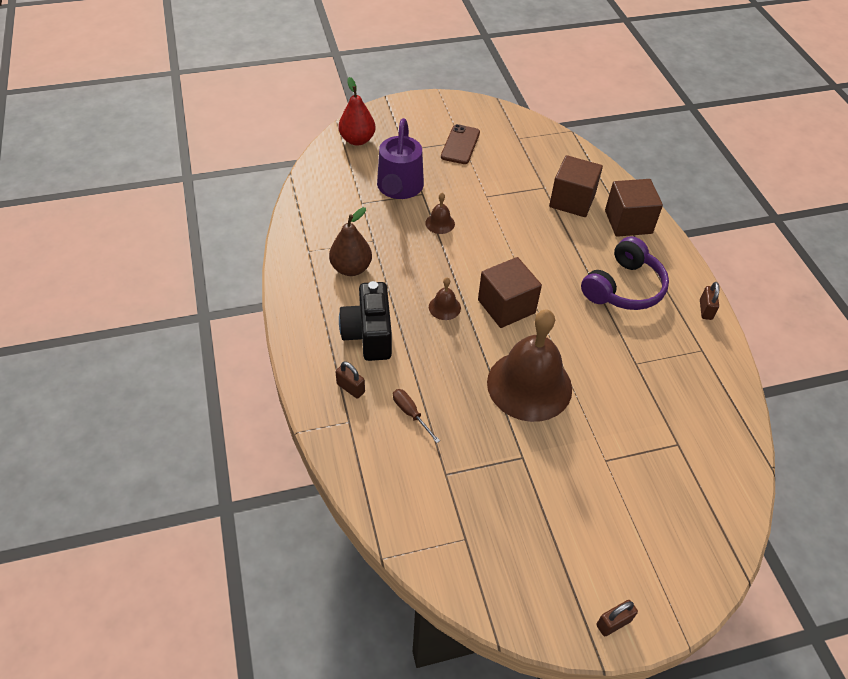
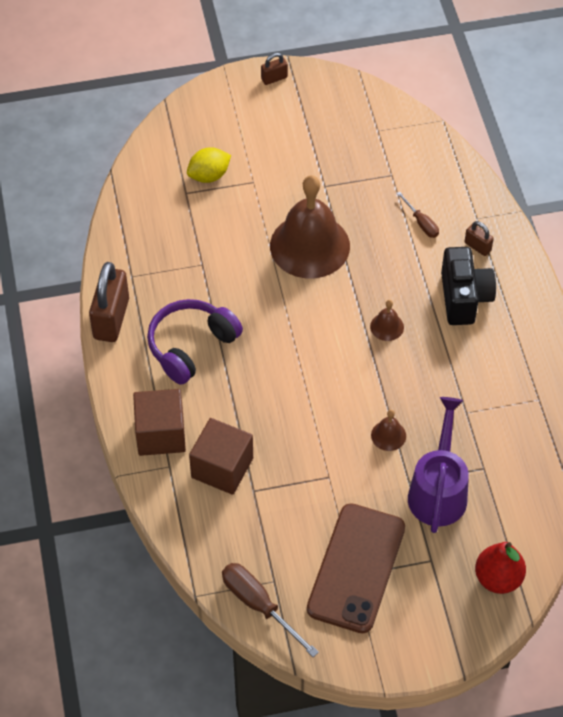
camera: 175 degrees left, 5 degrees up
(351, 268) = (488, 375): brown pear -> none
(460, 145) = (356, 568): brown phone -> brown phone, size x1.73
(506, 306) = (322, 326): brown cube -> none
(526, 126) = (259, 605): none -> brown screwdriver
(658, 466) = (209, 176): none -> yellow lemon
(705, 310) = (111, 318): brown padlock -> brown padlock, size x2.08

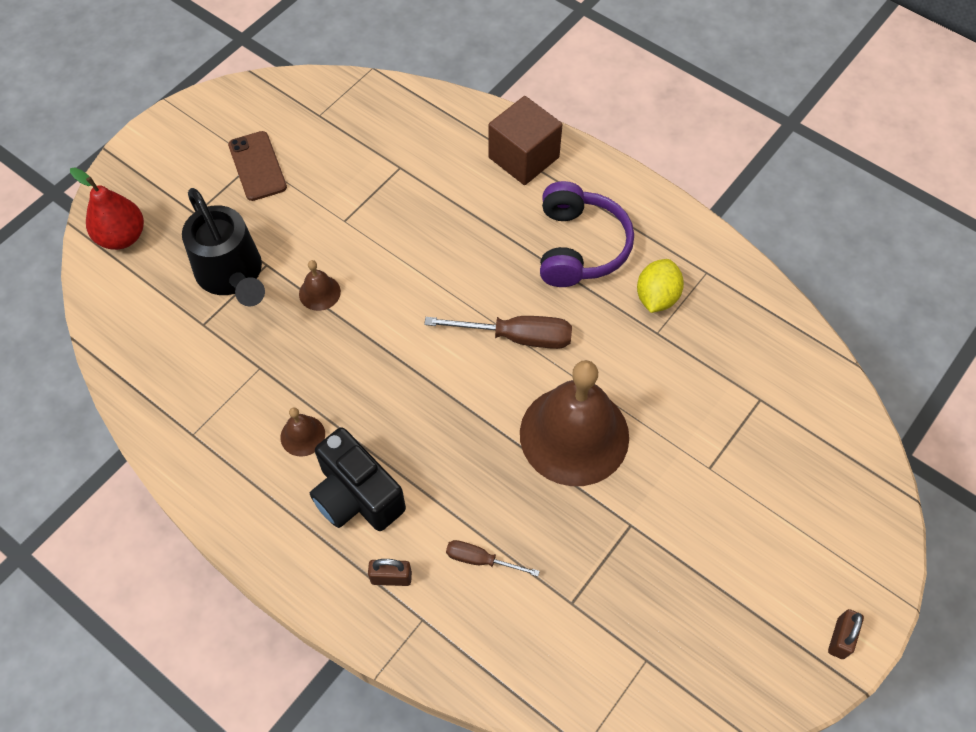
camera: 140 degrees right, 5 degrees up
(111, 318) = (677, 220): brown padlock -> none
(209, 176) = (761, 438): yellow lemon -> yellow lemon (656, 297)
(222, 468) = (444, 166): brown cube -> none
(259, 605) = (315, 92): brown screwdriver -> brown screwdriver (516, 337)
(356, 568) = (257, 166): brown phone -> brown phone, size x0.58
(387, 326) = (412, 401): brown bell -> brown bell (302, 435)
(438, 489) = (233, 275): purple watering can -> black watering can

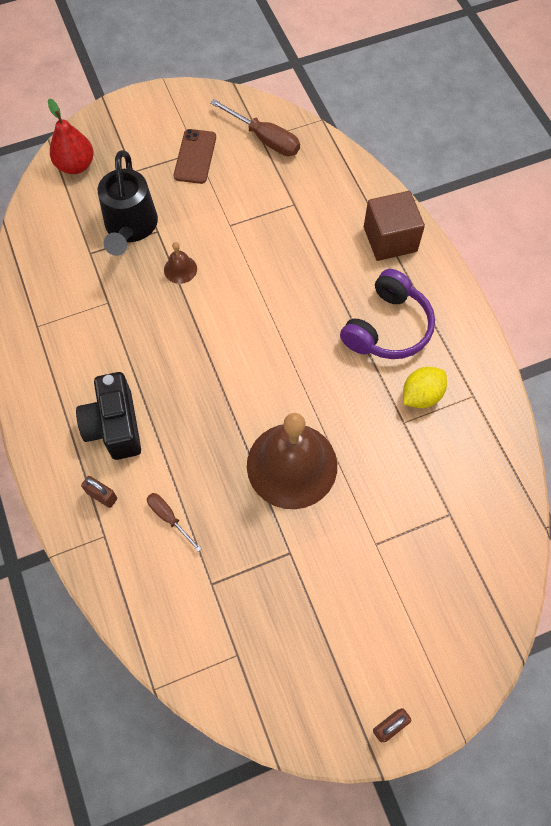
camera: 30 degrees right, 5 degrees up
(302, 435) = (106, 365): brown bell -> none
(516, 337) = (297, 371): brown screwdriver -> brown screwdriver (265, 139)

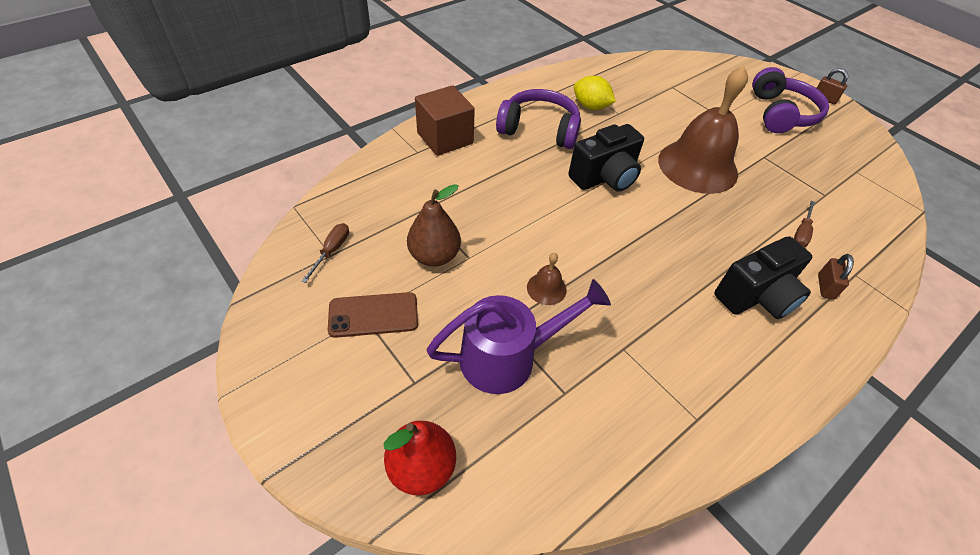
camera: 110 degrees left, 15 degrees down
(130, 228) = (509, 356): black watering can -> purple watering can
(238, 202) = (434, 256): none -> brown pear
(265, 139) = (331, 251): brown screwdriver -> brown screwdriver, size x0.58
(297, 363) = (605, 178): none -> black camera
(366, 631) = (781, 114): none -> purple headphones

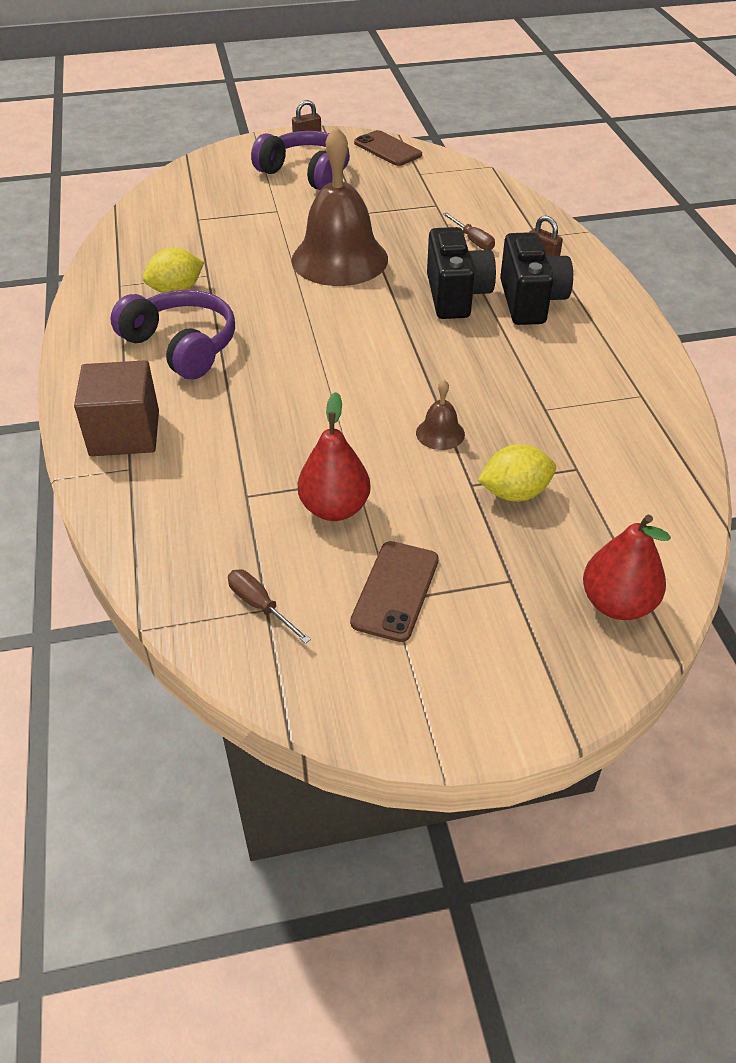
camera: 60 degrees left, 5 degrees down
(434, 256) = (335, 508): brown pear -> red pear
(509, 356) = (514, 493): purple watering can -> yellow lemon
(539, 129) = (182, 346): purple headphones -> purple headphones turned 90 degrees clockwise
(605, 178) = (307, 328): black camera -> black camera (456, 296)
(866, 143) = (387, 149): none -> brown phone

